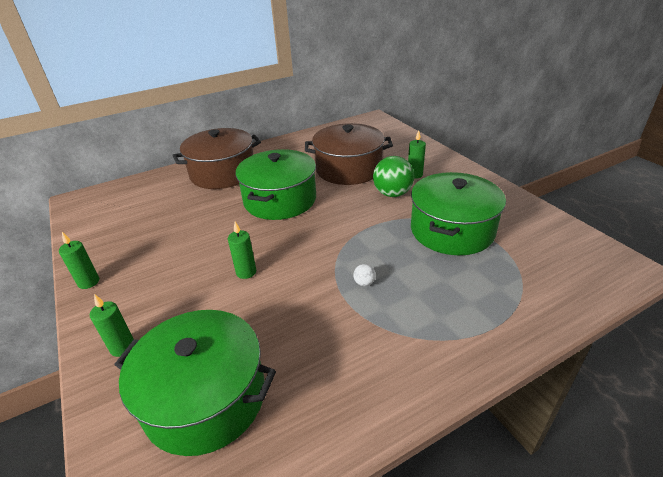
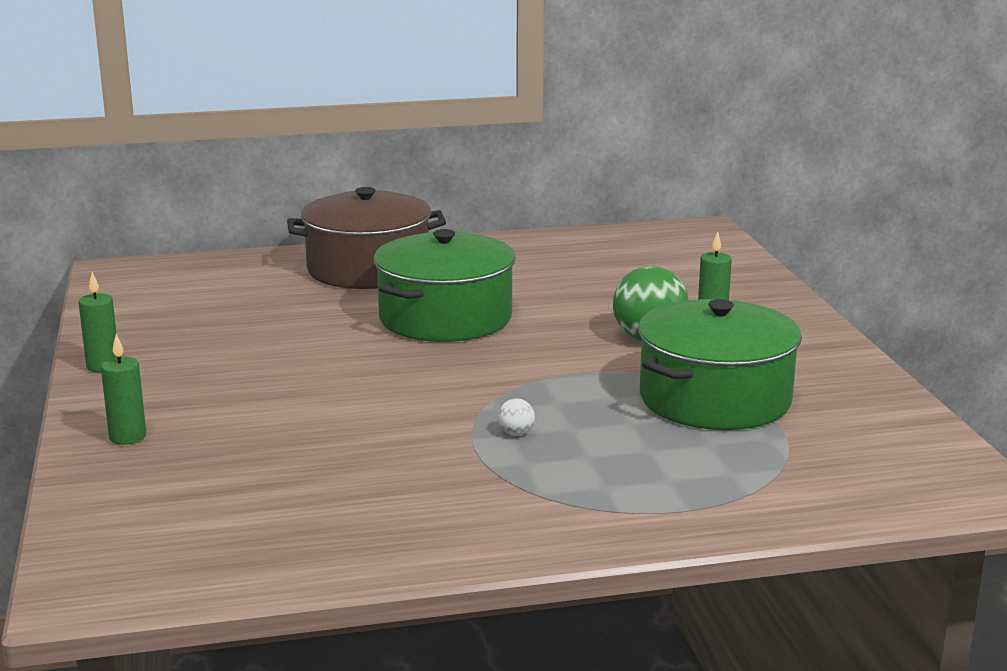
camera: 15 degrees right, 15 degrees down
(205, 398) = (218, 499): green pot -> none
(246, 272) = (339, 393): green candle -> none
(348, 169) = (595, 295): brown pot -> none

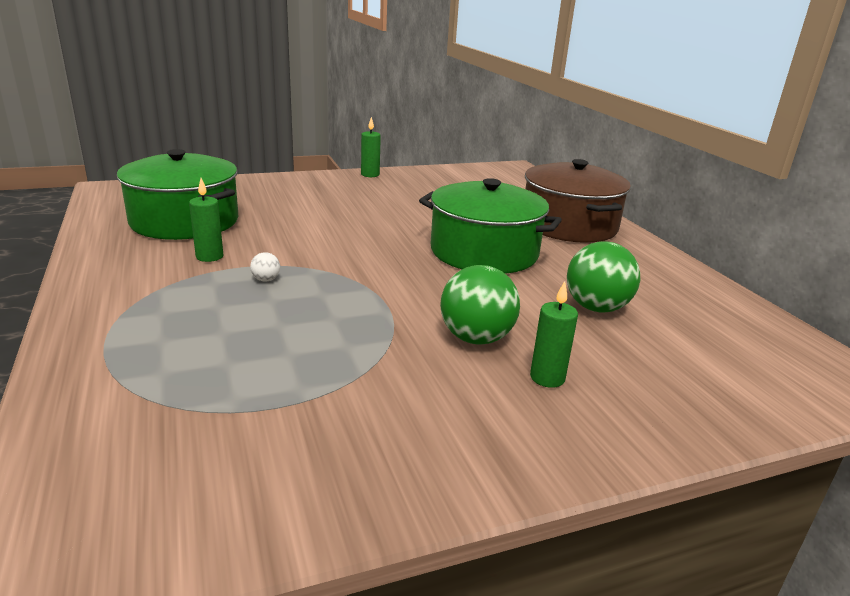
camera: 80 degrees right, 5 degrees up
(128, 437) = (277, 185): green candle -> green candle (209, 256)
(586, 287) = (596, 308): none -> green ball
(715, 399) = (332, 371): green pot -> green pot (185, 221)

